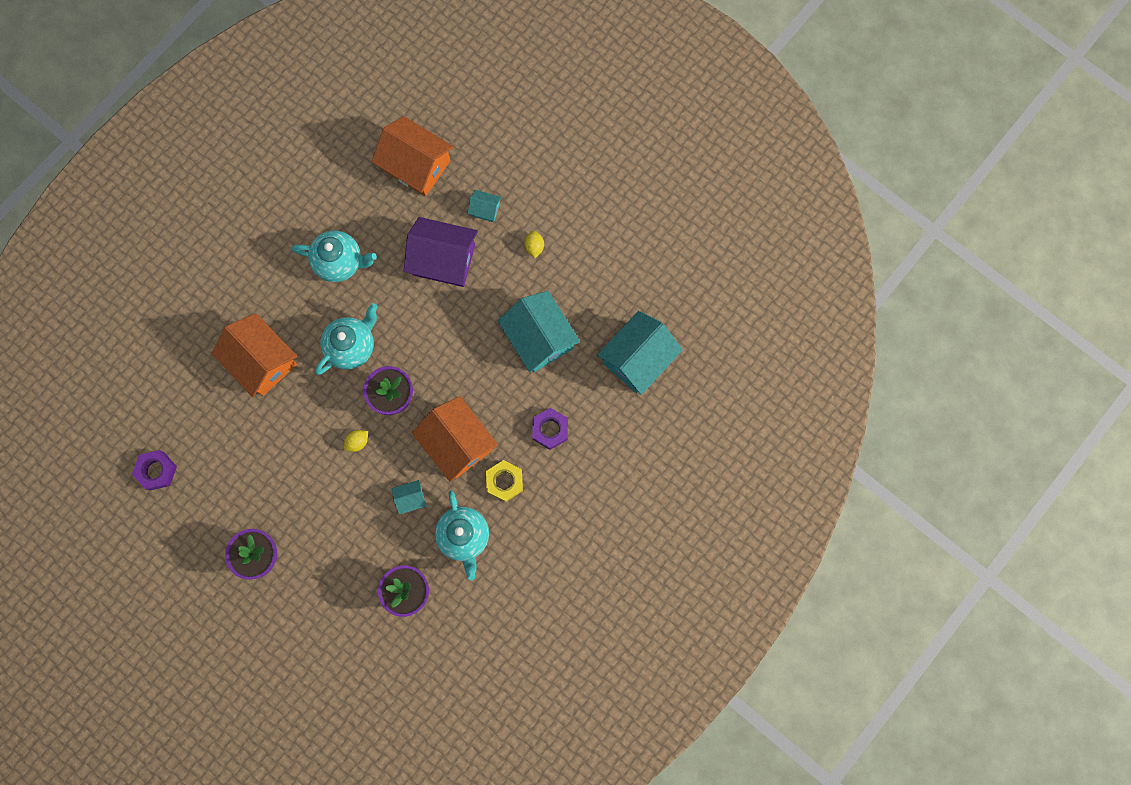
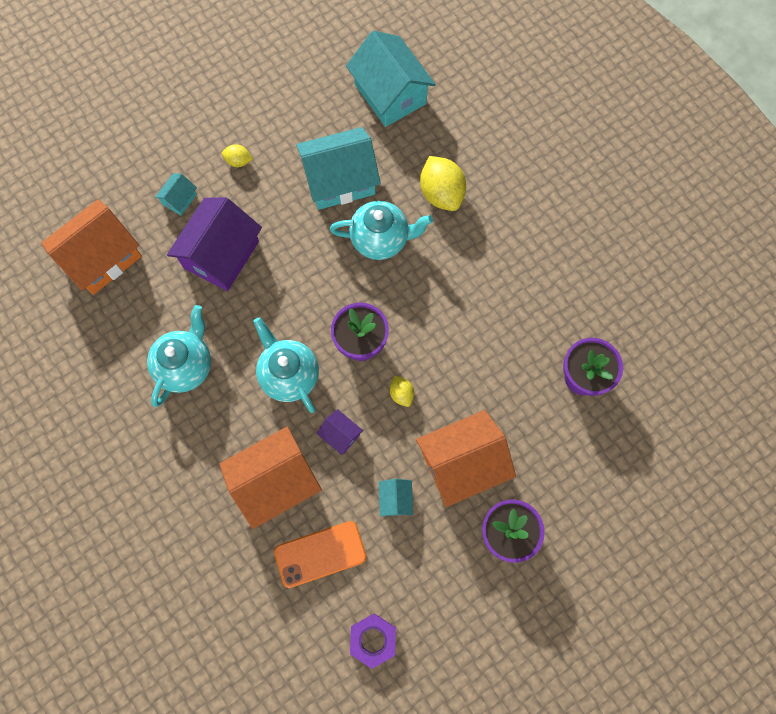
camera: 75 degrees left, 5 degrees down
(213, 412) = (320, 554): none -> orange phone
(311, 402) = (340, 435): none -> purple house
(411, 498) = (480, 351): turquoise house -> turquoise house (395, 499)
(457, 443) = (431, 288): orange house -> orange house (462, 463)
(464, 536) = (535, 305): turquoise teapot -> turquoise teapot (381, 239)
(504, 481) = (485, 251): yellow nut -> none
(550, 429) = (441, 193): purple nut -> yellow lemon

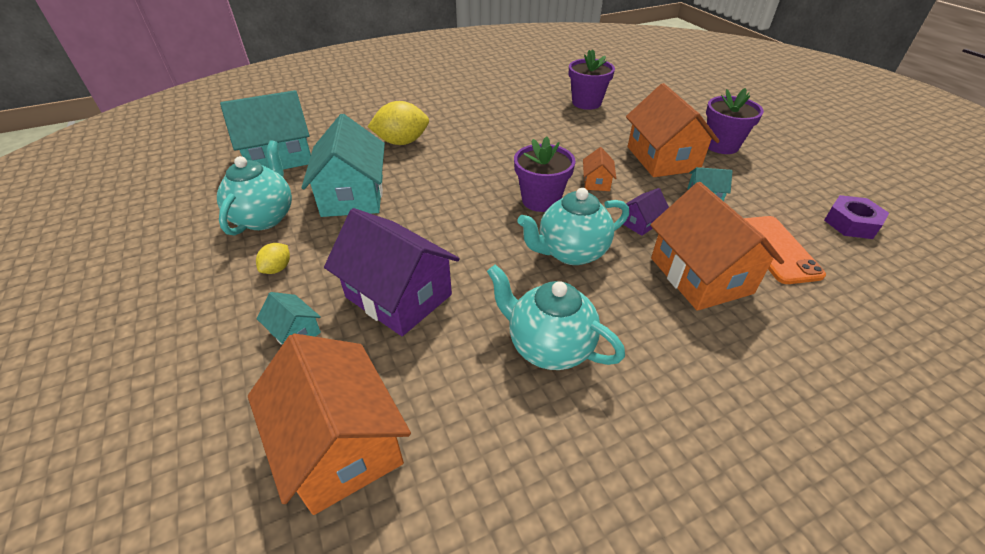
camera: 80 degrees left, 30 degrees down
(381, 239) = (433, 178): turquoise teapot -> turquoise teapot (265, 217)
(401, 394) = (596, 182): yellow lemon -> orange house

